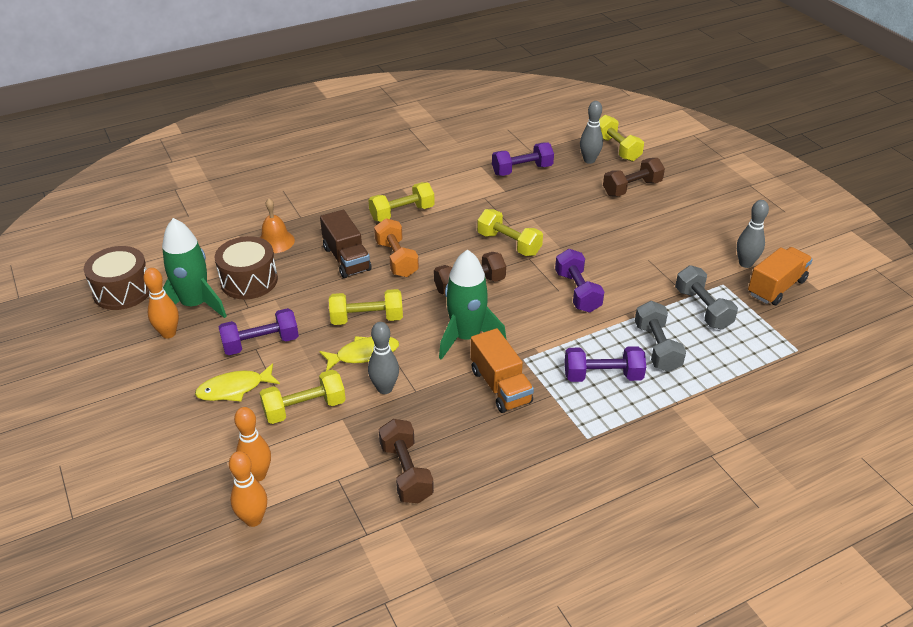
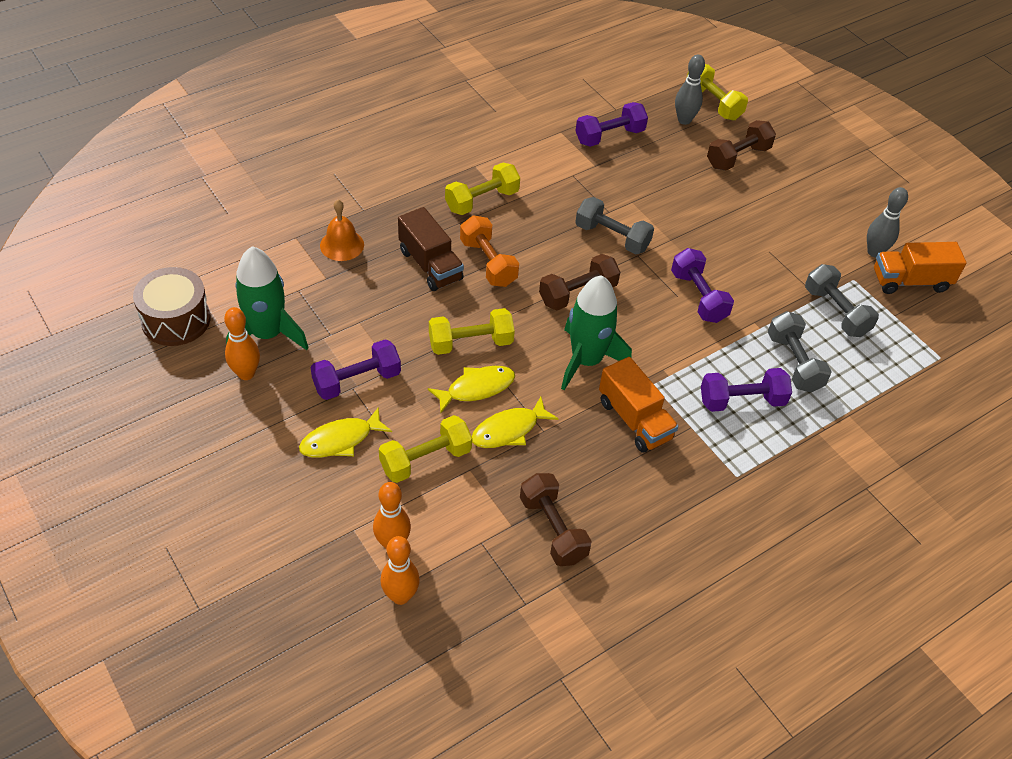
camera: 10 degrees left, 10 degrees up
(249, 281) = (323, 299): brown drum -> none
(384, 388) = (509, 430): grey bowling pin -> yellow fish
(509, 244) = (612, 237): yellow dumbbell -> grey dumbbell
(776, 287) = (910, 281): orange truck -> orange truck turned 135 degrees counterclockwise

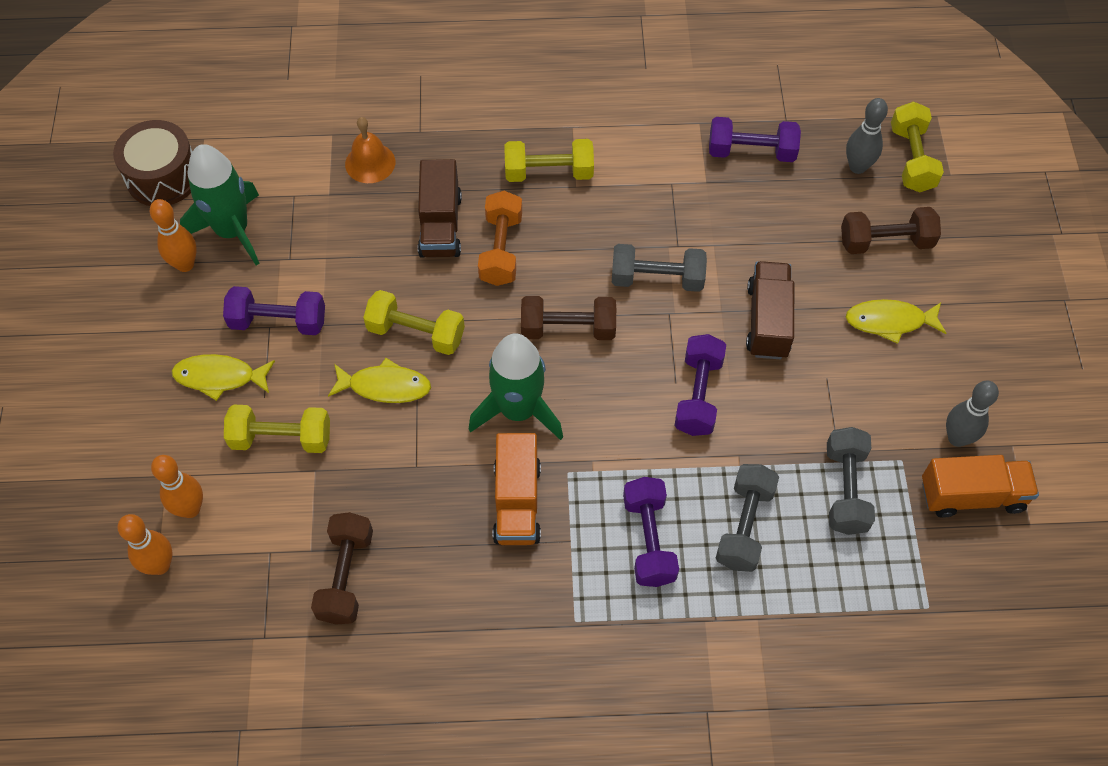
camera: 35 degrees right, 10 degrees up
(509, 430) = (383, 448): yellow fish -> yellow fish (890, 321)
(612, 237) = (657, 279): grey dumbbell -> grey dumbbell turned 60 degrees counterclockwise
(705, 233) = (768, 321): none -> brown truck
(741, 401) = (648, 540): purple dumbbell -> purple dumbbell turned 60 degrees clockwise
(910, 281) = (972, 495): orange truck -> orange truck turned 150 degrees clockwise

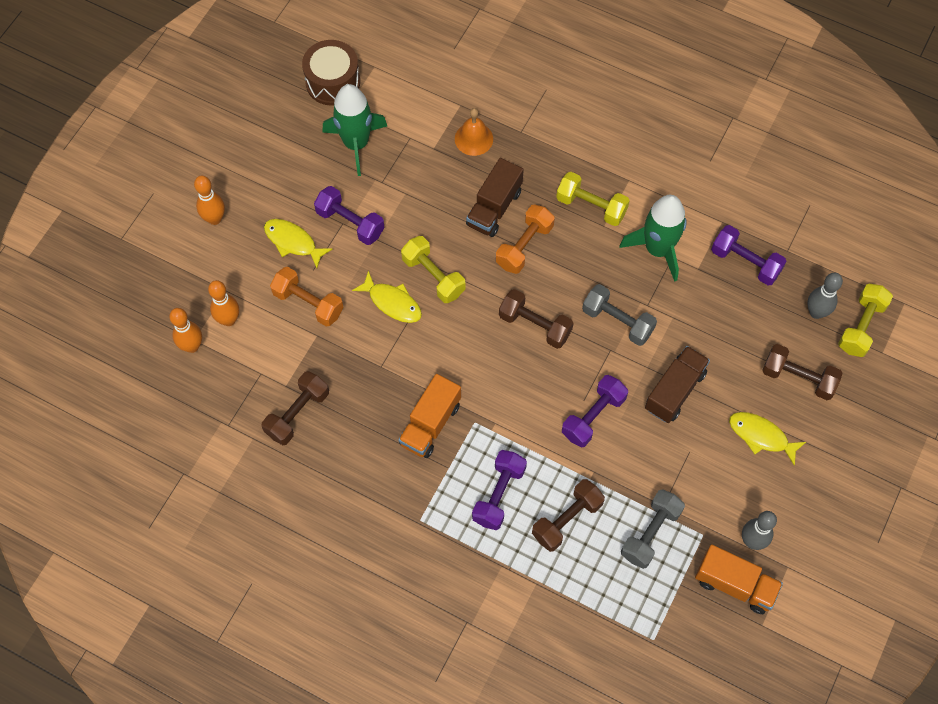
camera: 30 degrees right, 5 degrees up
(185, 264) = (313, 152): orange bowling pin -> orange bowling pin (214, 219)
(281, 438) = (308, 303): yellow dumbbell -> orange dumbbell
(518, 410) = (468, 364): green rocket -> green rocket (657, 249)
(744, 526) = (567, 520): grey dumbbell -> brown dumbbell

